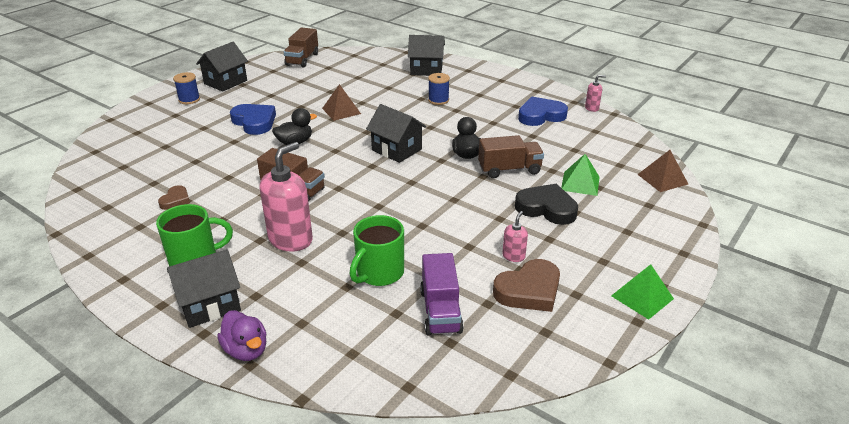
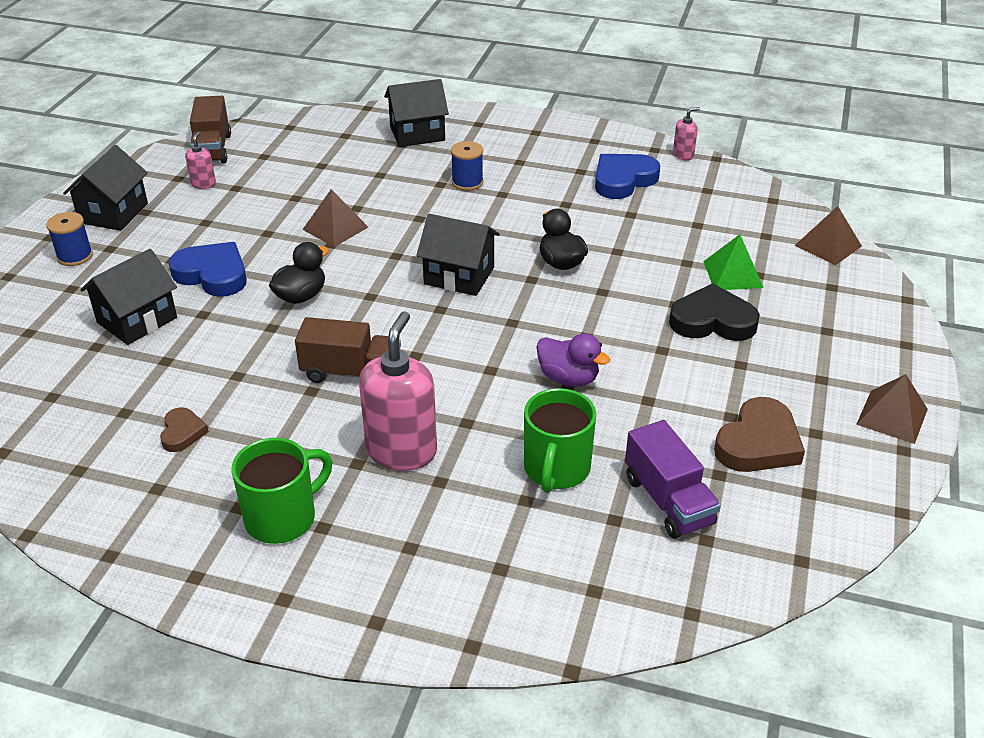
camera: 20 degrees left, 5 degrees up
(209, 305) = (354, 579): black house -> black house (137, 320)
(246, 350) = (453, 628): purple duck -> purple duck (568, 378)
(509, 170) = (631, 274): brown truck -> none
(513, 256) = (712, 400): pink soap dispenser -> pink soap dispenser (203, 184)
(642, 297) = (892, 416): green pyramid -> brown pyramid

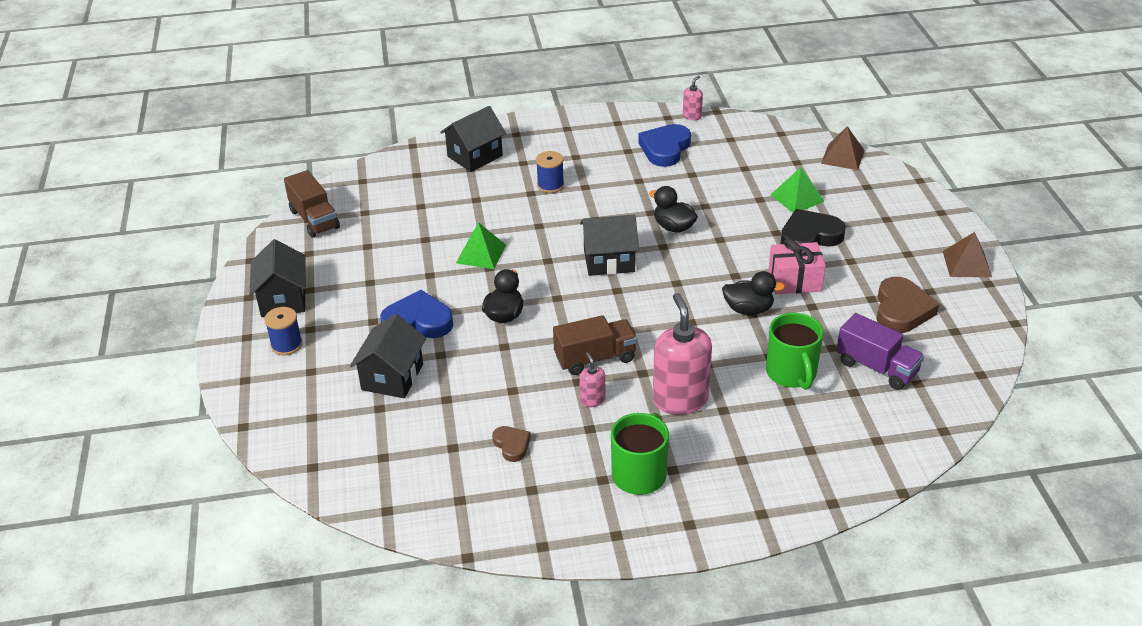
camera: 25 degrees left, 0 degrees up
(203, 184) = (336, 251): pink soap dispenser -> pink soap dispenser (592, 400)
(335, 228) = (481, 254): brown pyramid -> green pyramid
(568, 378) = (748, 309): purple duck -> black duck
(651, 365) = (794, 281): none -> pink gift

